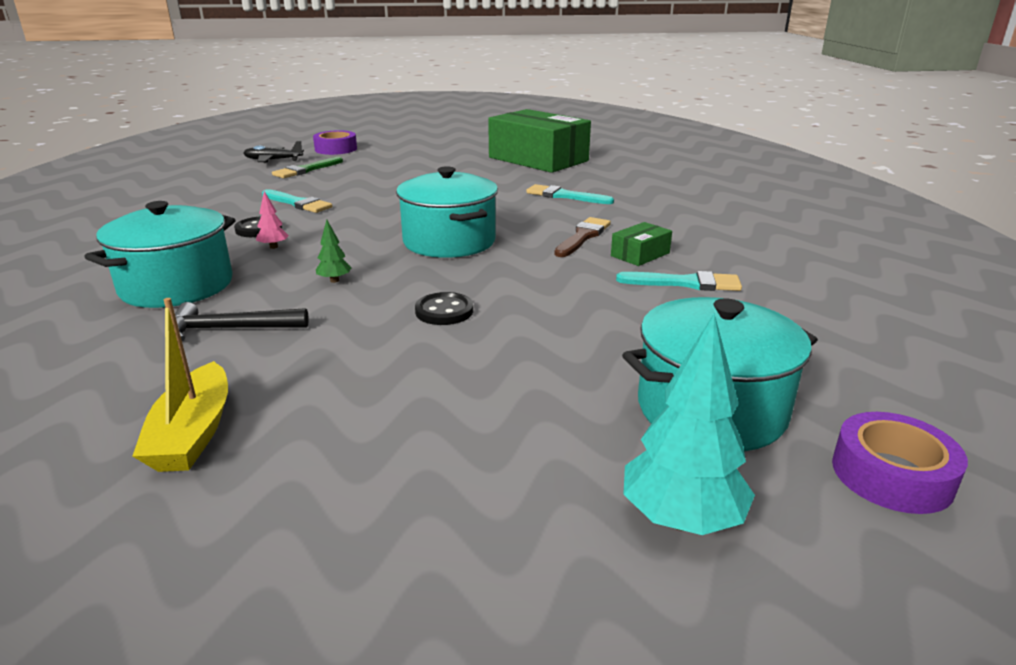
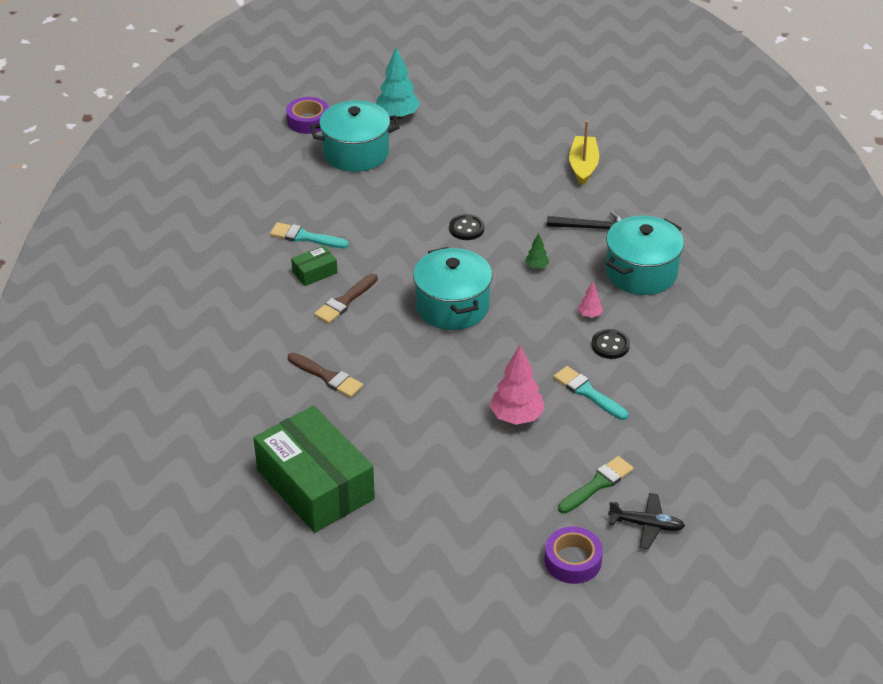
camera: 170 degrees left, 15 degrees up
(373, 189) = (516, 417): none -> pink tree
(565, 196) = (327, 377): turquoise brush -> brown brush

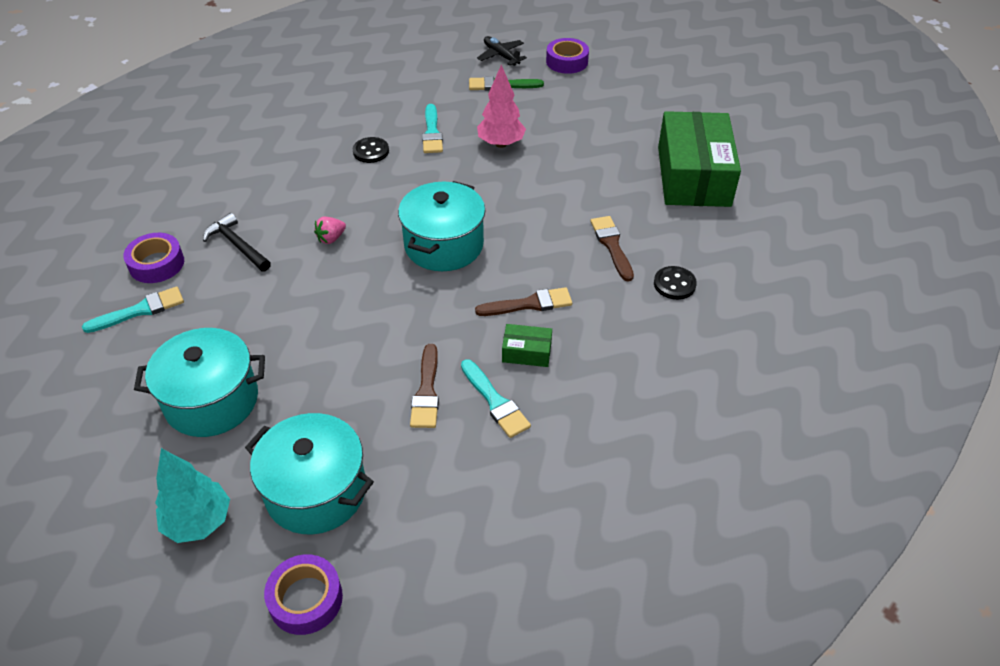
camera: 140 degrees left, 5 degrees up
(353, 220) = (426, 391): none -> brown brush
(466, 228) = (335, 311): black button -> black button (674, 284)
(536, 266) = (331, 238): green tree -> pink strawberry
(583, 166) = (140, 310): yellow boat -> turquoise brush
(589, 315) = (351, 179): pink tree -> none
(620, 191) = (156, 264): none -> purple tape
(641, 272) = (264, 187): turquoise pot -> turquoise pot (212, 400)

